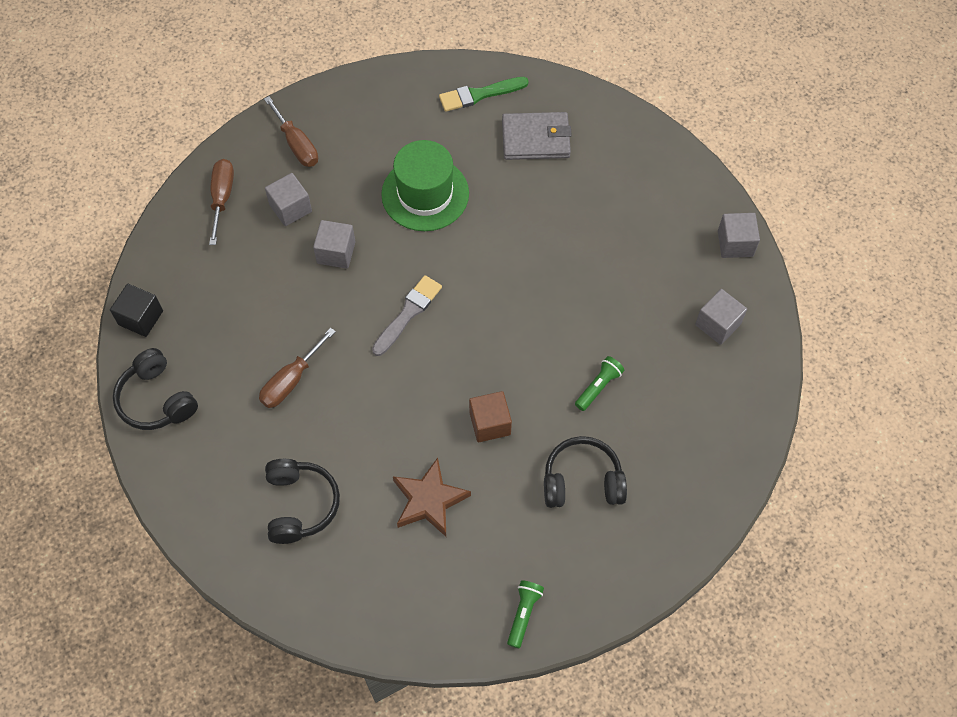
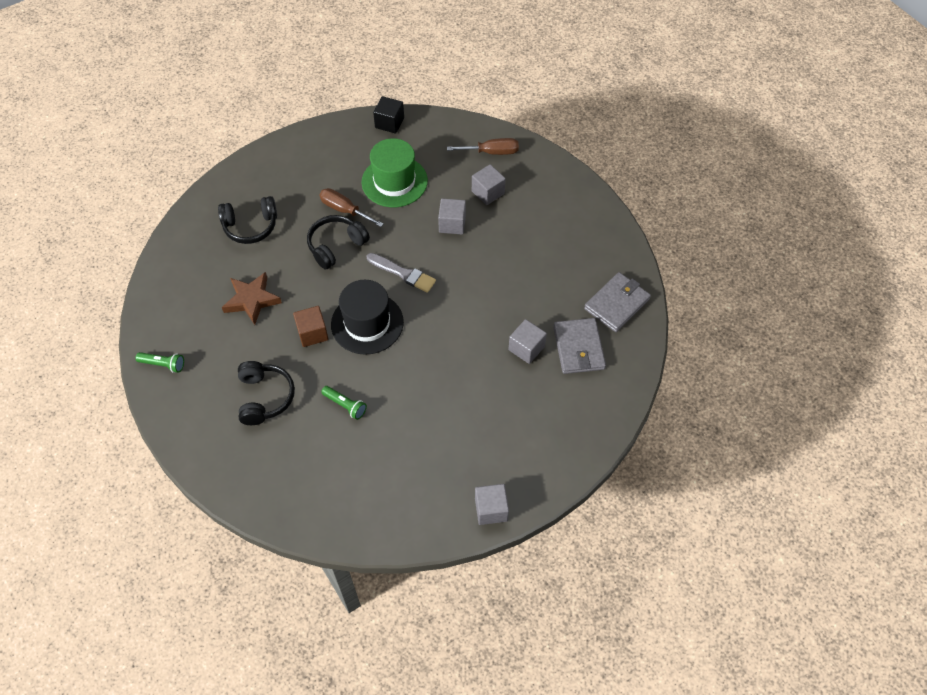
camera: 85 degrees right, 5 degrees down
(156, 399) = (328, 140): black headphones -> black headphones (336, 246)
(297, 144) = (545, 189): brown screwdriver -> none
(425, 194) = (512, 275): green hat -> green hat (394, 181)
(479, 94) = (617, 304): green brush -> grey wallet
(480, 358) = (367, 323): none -> black hat
(718, 324) = (407, 495): grey cube -> grey cube (526, 348)

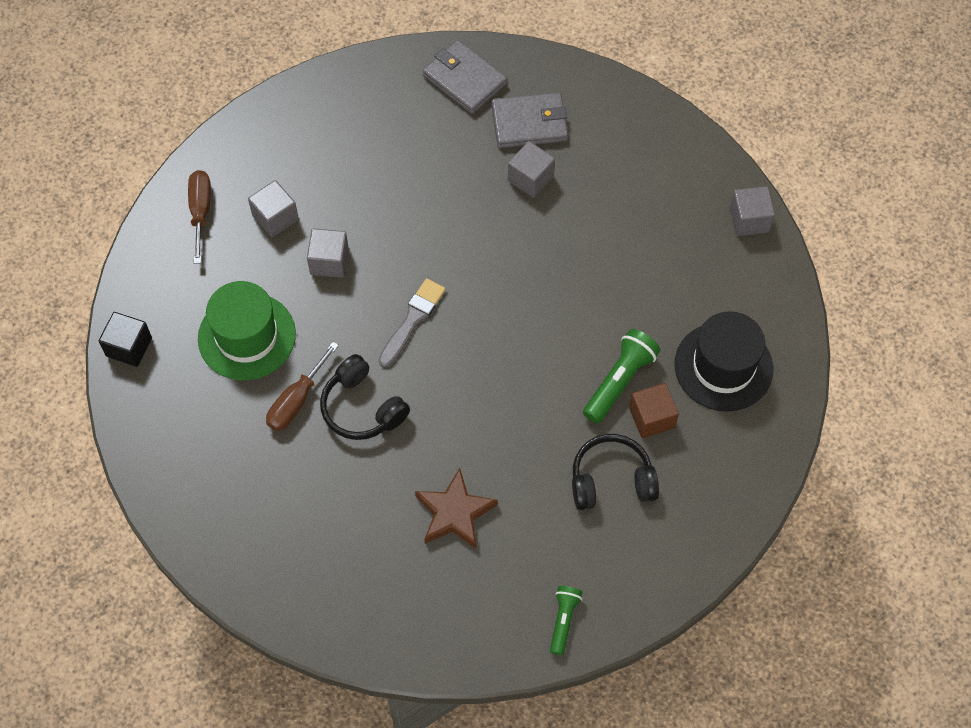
camera: 90 degrees left, 5 degrees up
(250, 226) = (321, 528): black headphones -> none
(312, 333) = (510, 428): brown cube -> brown cube (652, 418)
(345, 405) = (619, 381): green flashlight -> green flashlight, size x1.59
(367, 323) = (493, 361): black hat -> black hat (723, 366)

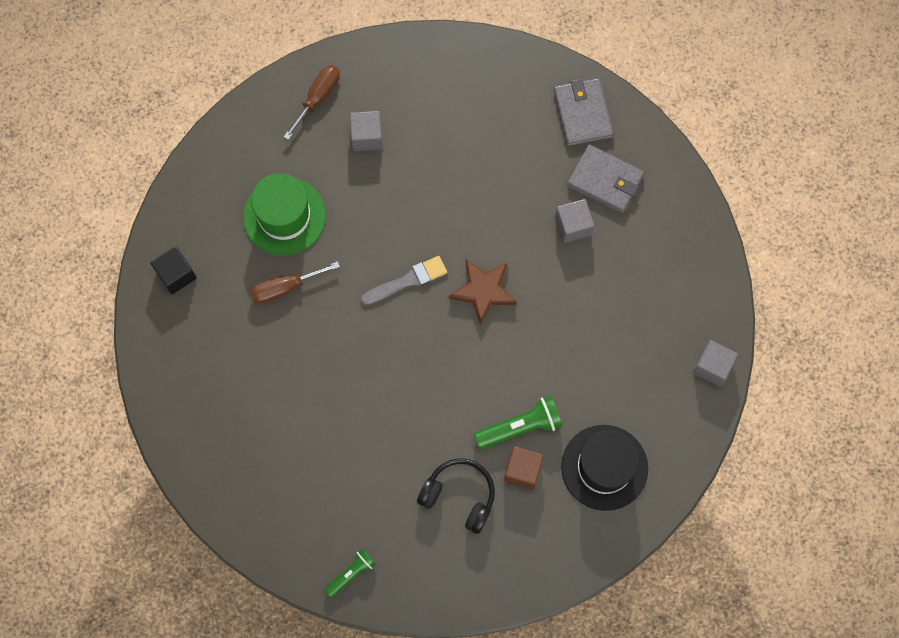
camera: 35 degrees right, 10 degrees up
(129, 347) = (200, 171): black cube -> black cube (176, 275)
(329, 261) = (381, 196): grey cube -> none
(362, 408) = (325, 324): black headphones -> none
(454, 513) = (333, 444): brown star -> brown star (483, 291)

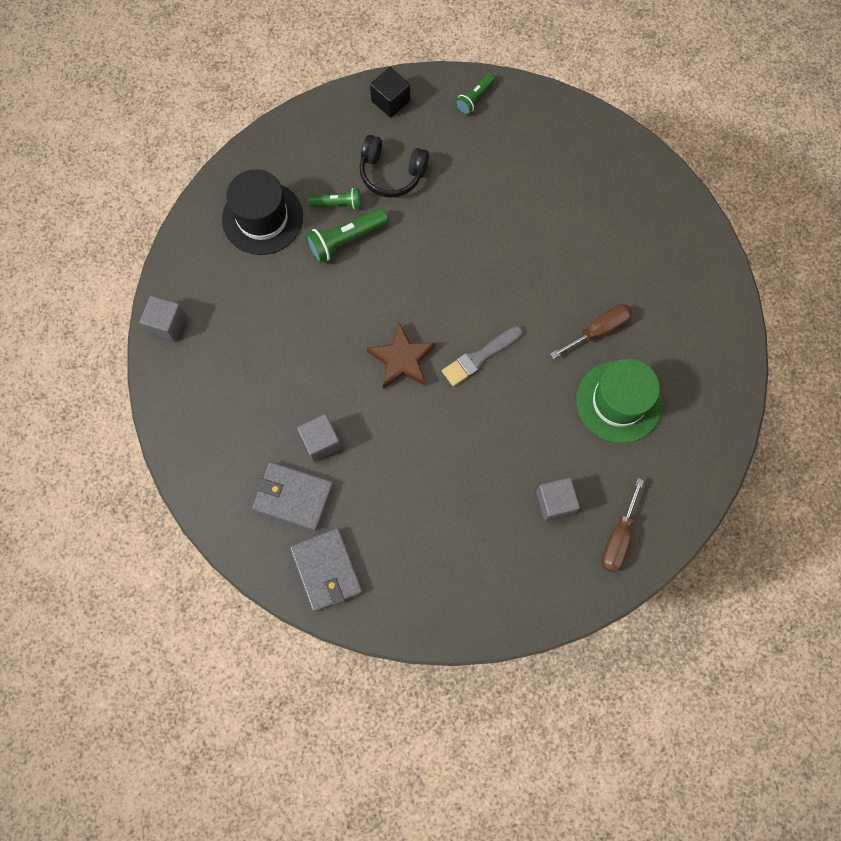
camera: 170 degrees right, 0 degrees up
(176, 275) = (708, 325): black cube -> black cube (390, 101)
(522, 470) = (337, 203): brown cube -> green flashlight

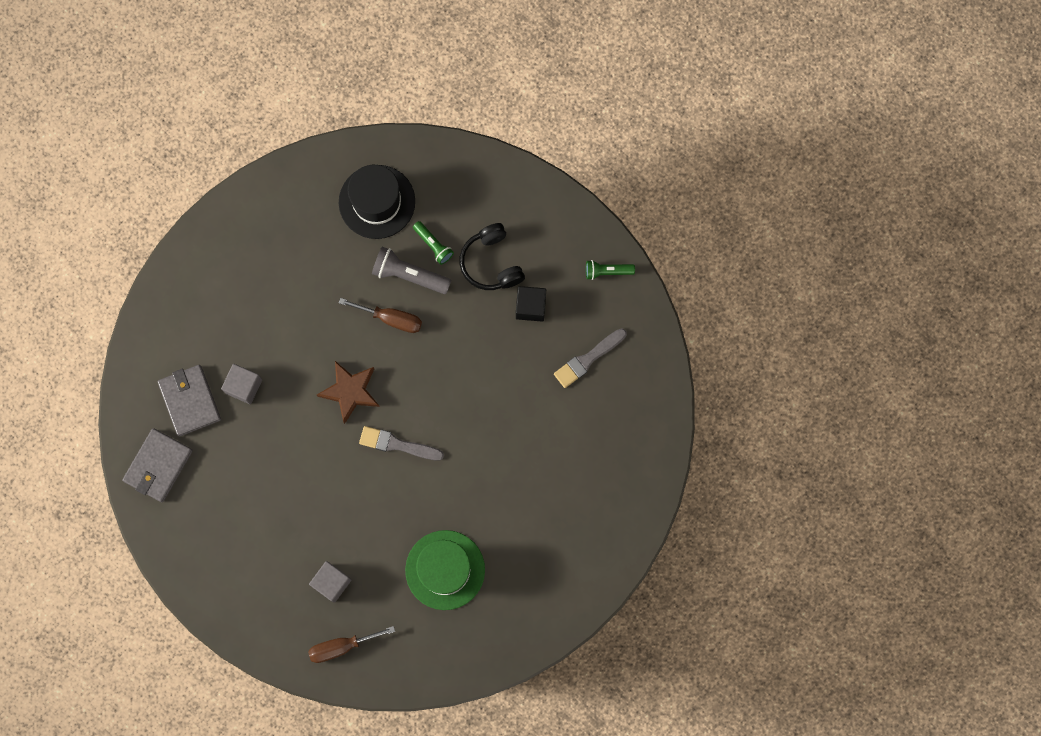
camera: 50 degrees right, 5 degrees up
(167, 324) = (241, 207): grey cube -> none
(346, 240) = (409, 275): green flashlight -> grey flashlight
(390, 101) = (551, 212): black cube -> black cube (530, 307)
(533, 163) = (588, 359): none -> grey brush
(598, 330) = (489, 513): brown screwdriver -> brown screwdriver (391, 319)

